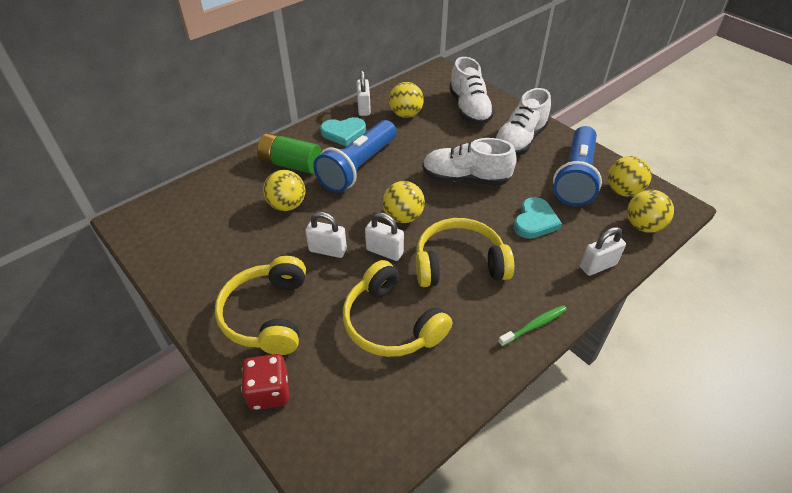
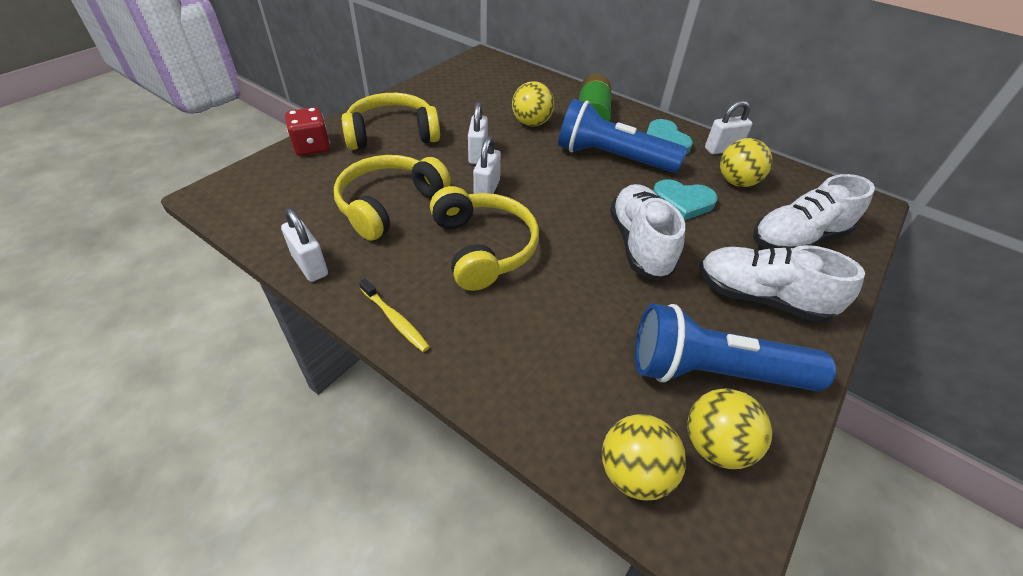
camera: 75 degrees right, 0 degrees up
(403, 217) = (545, 198): yellow ball -> none
(534, 325) = (395, 320): green toothbrush -> yellow toothbrush
(535, 221) = (585, 319): turquoise heart -> turquoise heart (682, 202)
(598, 266) = (516, 396): white padlock -> white padlock (310, 265)

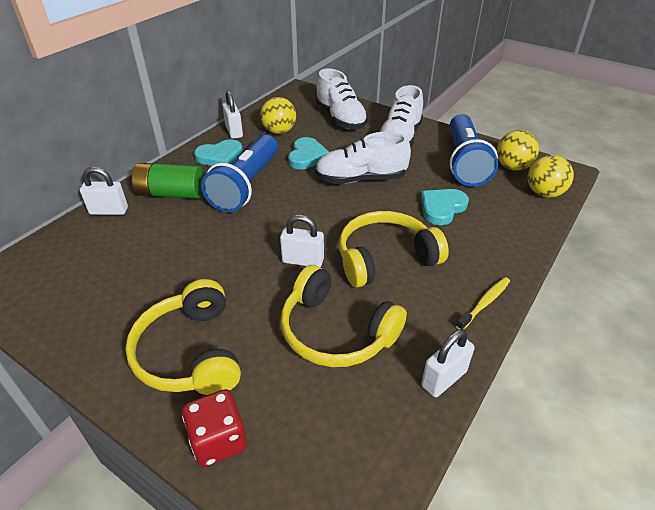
camera: 90 degrees left, 5 degrees down
(478, 154) = (240, 271): white padlock -> white padlock (109, 211)
(531, 123) = (179, 234): yellow ball -> none
(580, 316) = (442, 208): none -> turquoise heart

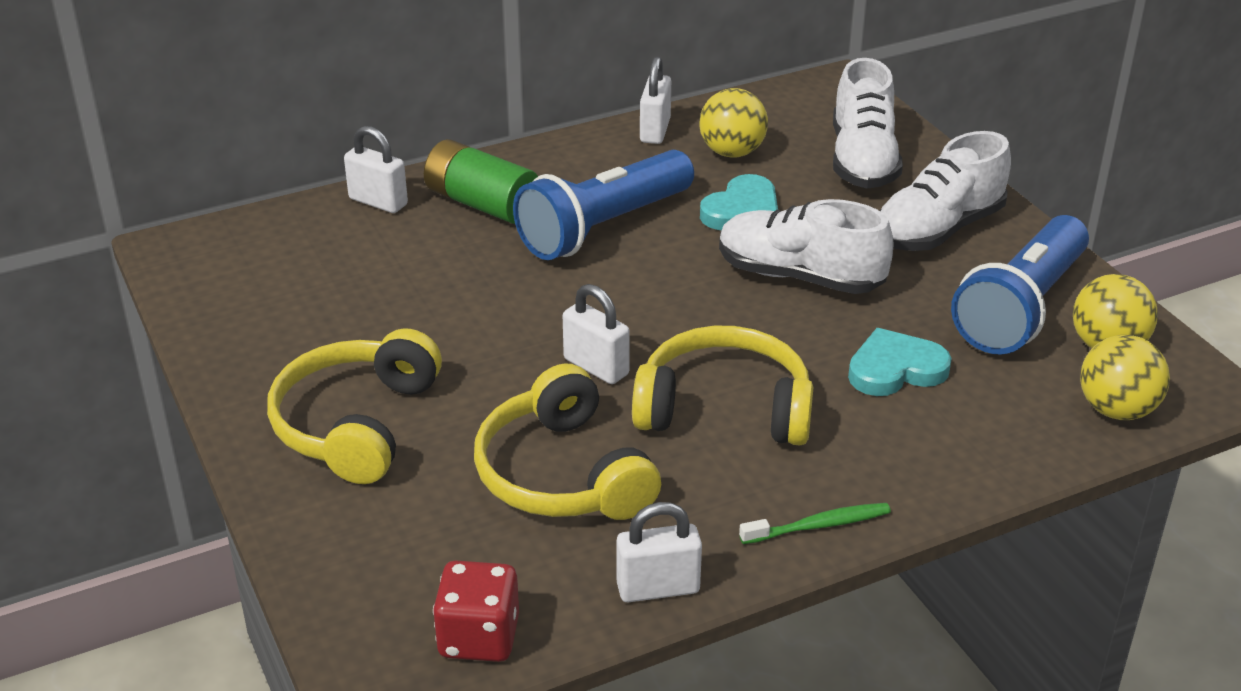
camera: 30 degrees right, 5 degrees down
(218, 440) = (320, 531): red dice -> red dice (479, 637)
(220, 156) = (599, 167): turquoise heart -> none
(484, 303) = (819, 525): yellow toothbrush -> green toothbrush

